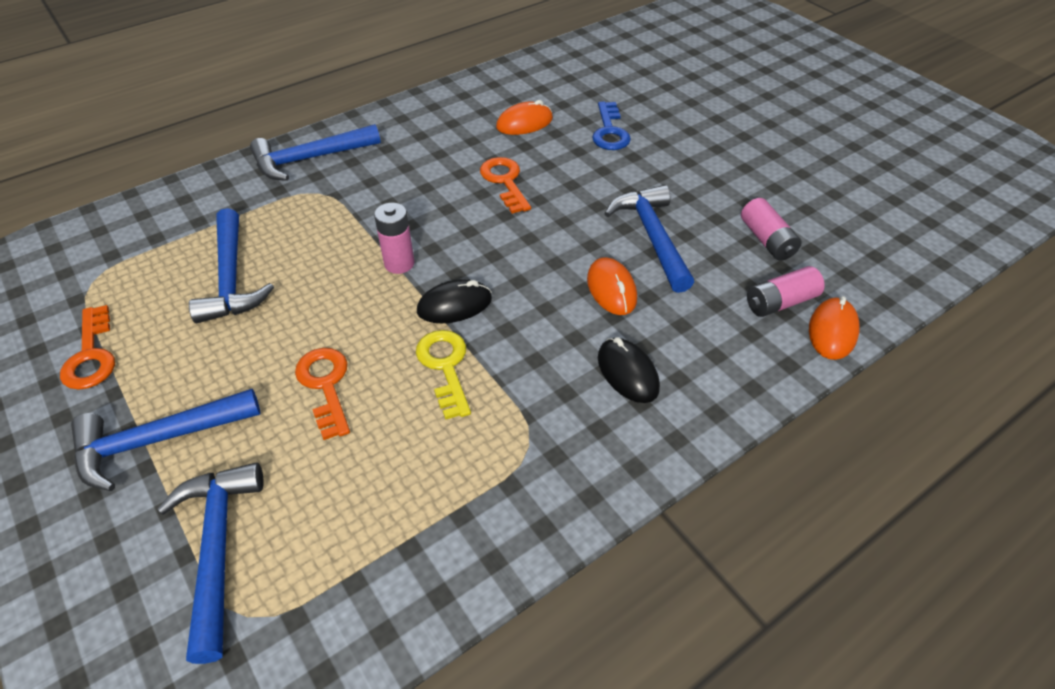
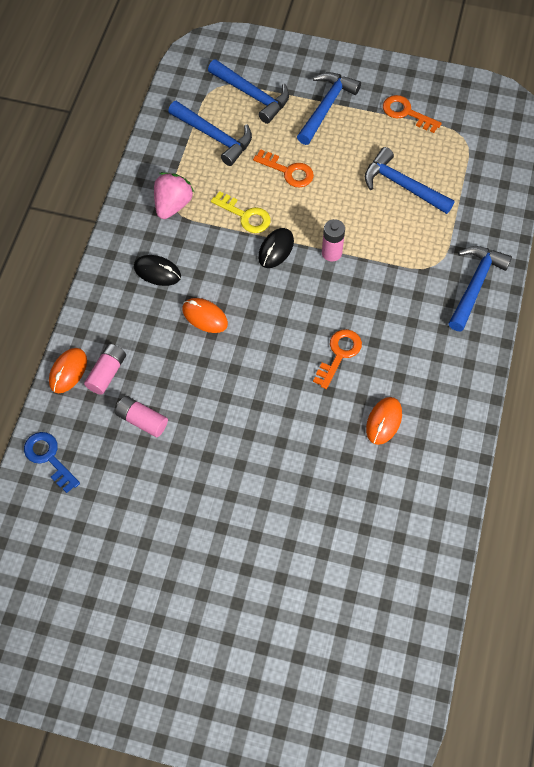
camera: 140 degrees right, 15 degrees up
(505, 182) = (339, 354): orange key -> orange key turned 90 degrees counterclockwise
(526, 449) = (172, 205): none -> pink strawberry
(610, 131) = (318, 457): blue key -> blue key (49, 458)
(652, 236) = (212, 373): blue hammer -> blue hammer (214, 136)
(832, 331) = (68, 371): orange mouse -> orange mouse turned 45 degrees clockwise

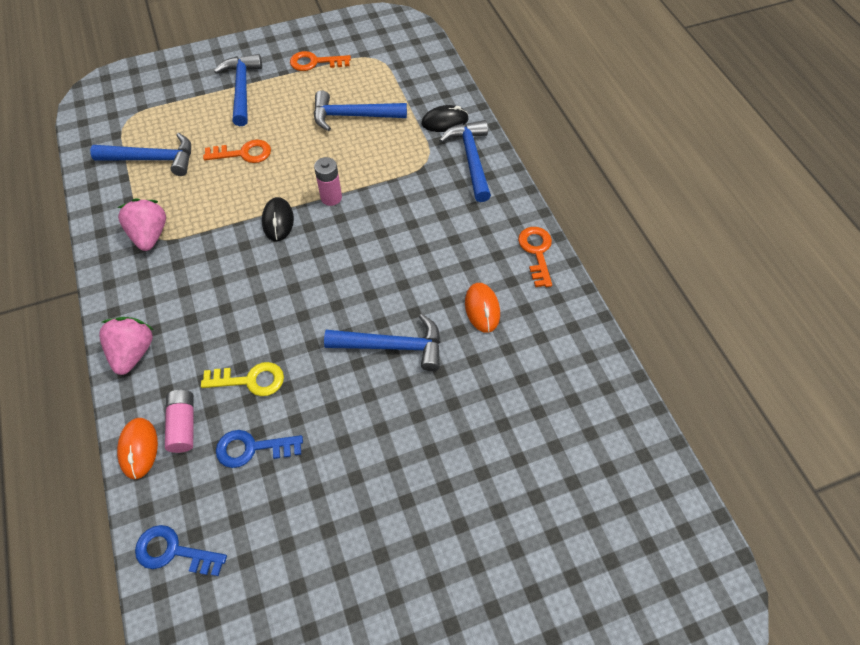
camera: 35 degrees left, 5 degrees down
(105, 296) = (133, 352): none -> pink strawberry
(142, 420) = (252, 448): pink battery -> blue key
(157, 272) = (174, 301): black mouse -> black mouse (445, 121)
(205, 316) = (250, 314): orange mouse -> none
(245, 215) = (229, 208): yellow key -> yellow key (250, 380)
(252, 95) = (167, 110): blue hammer -> blue hammer (393, 346)
(339, 354) = (400, 276): orange key -> orange key (536, 252)

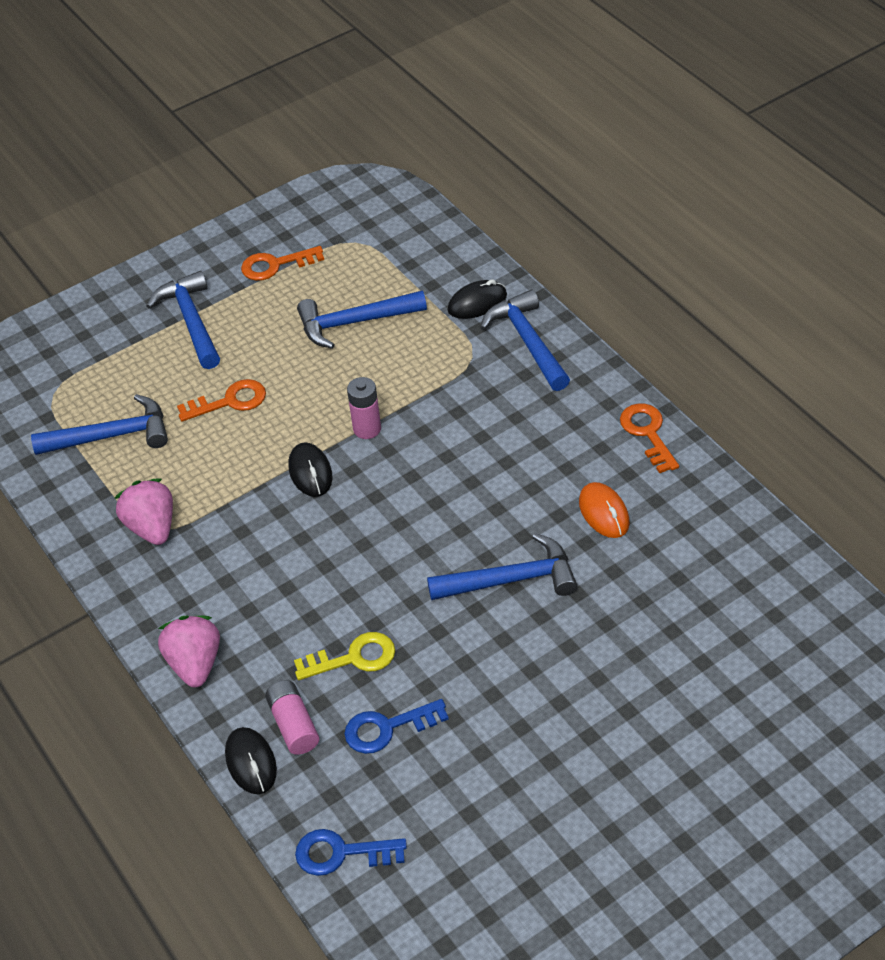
camera: 10 degrees left, 10 degrees down
(138, 449) = (251, 762): orange mouse -> black mouse

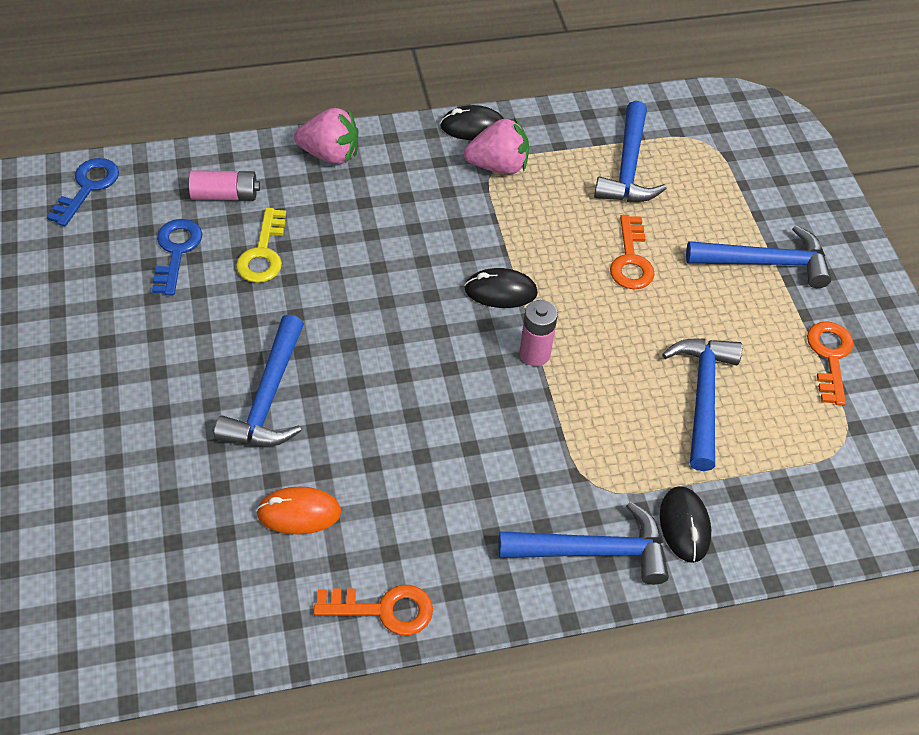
camera: 105 degrees right, 5 degrees up
(251, 762) = (210, 161): black mouse -> black mouse (473, 127)

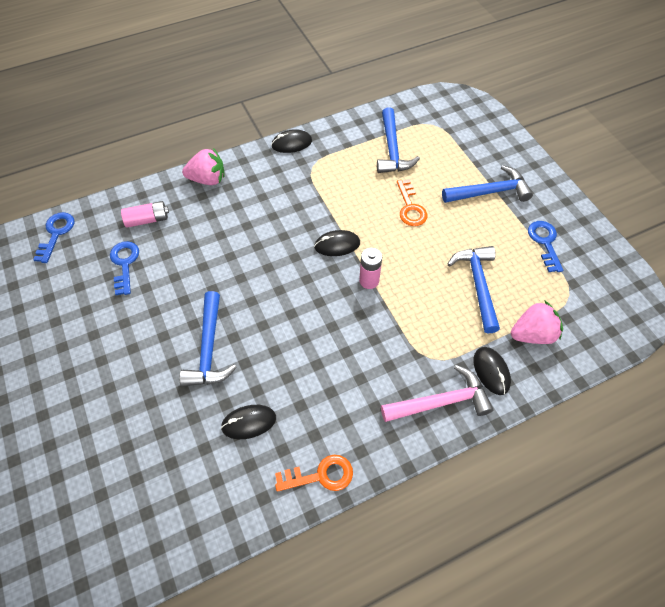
camera: 10 degrees left, 5 degrees up
(263, 253) = (181, 253): yellow key -> none
(299, 513) = (249, 422): orange mouse -> black mouse
(498, 166) = (314, 165): pink strawberry -> pink strawberry (532, 334)
(594, 550) = (441, 401): blue hammer -> pink hammer
(830, 357) = (544, 242): orange key -> blue key

